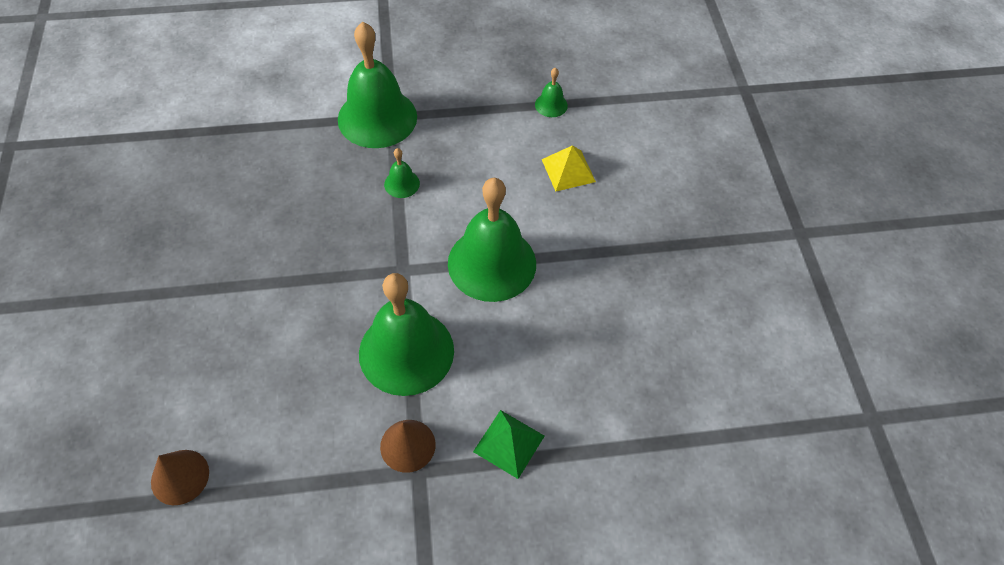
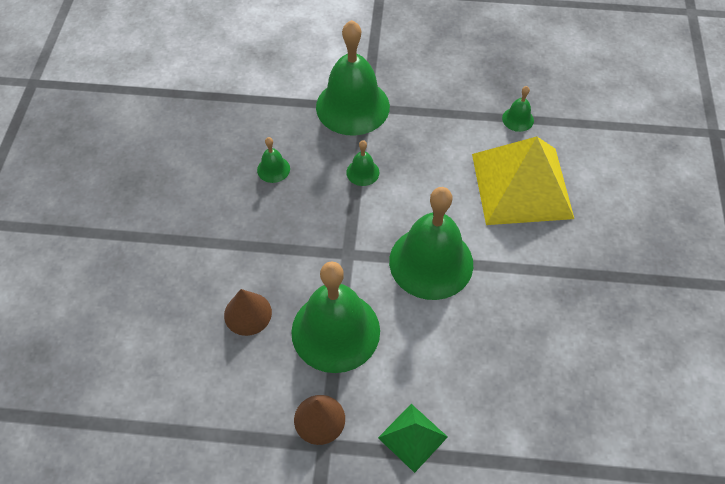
camera: 15 degrees right, 0 degrees up
(180, 477) = (116, 405): brown cone -> brown cone (248, 313)
(305, 196) = (273, 169): none -> green bell
(568, 170) = (521, 185): yellow pyramid -> yellow pyramid, size x2.12

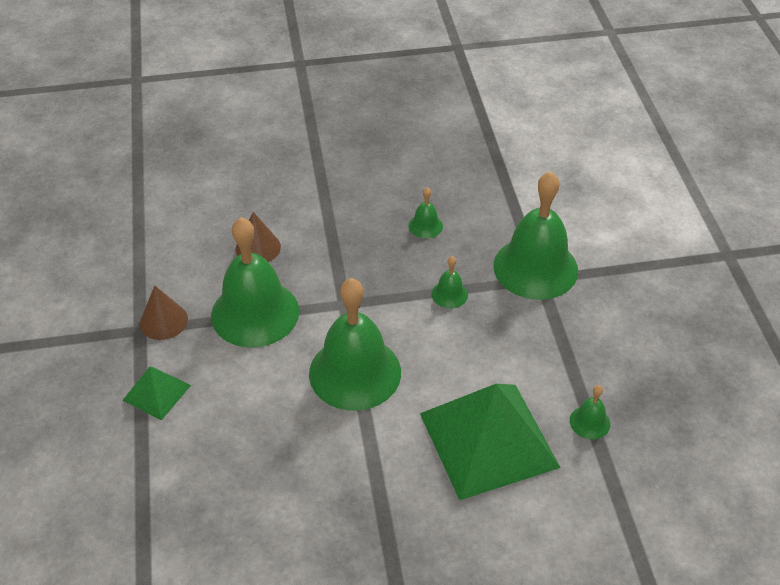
camera: 75 degrees right, 10 degrees down
(521, 185) = (489, 440): yellow pyramid -> green pyramid

